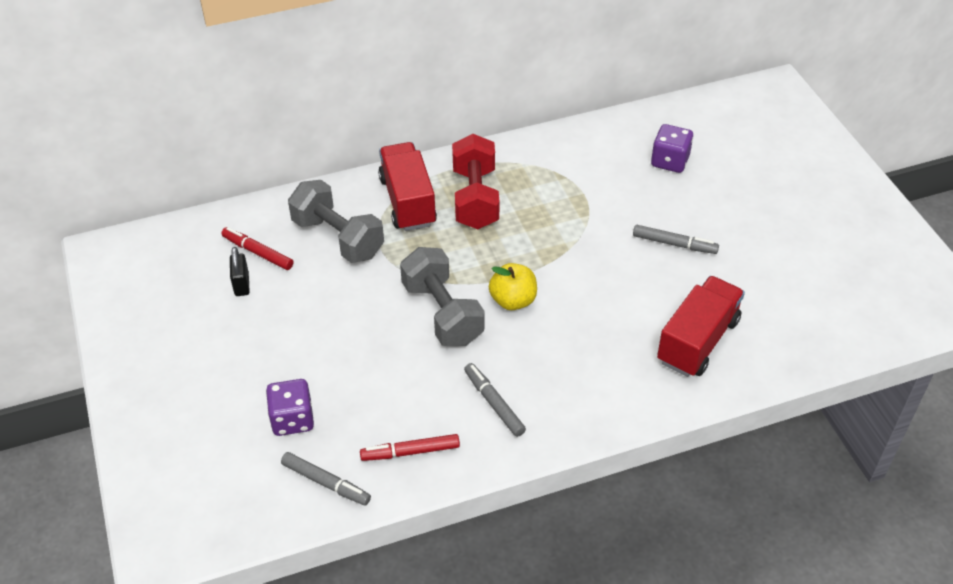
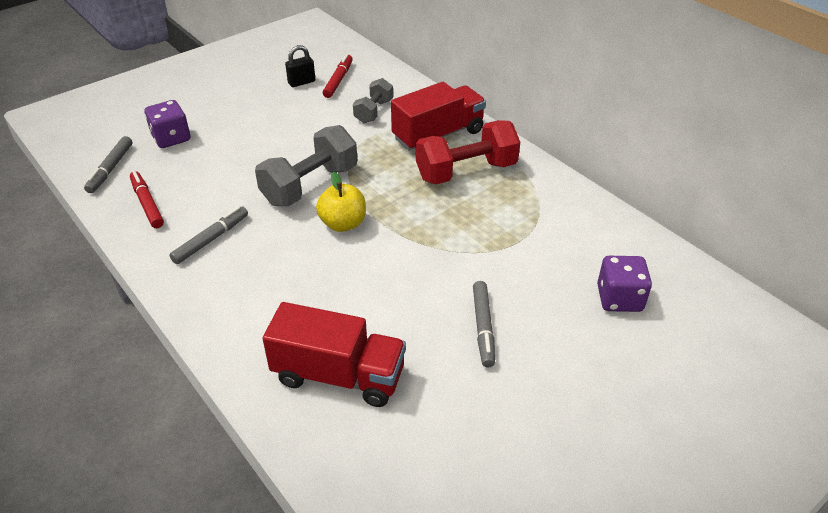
camera: 70 degrees right, 5 degrees down
(338, 238) = (373, 111): grey dumbbell -> grey dumbbell, size x0.58

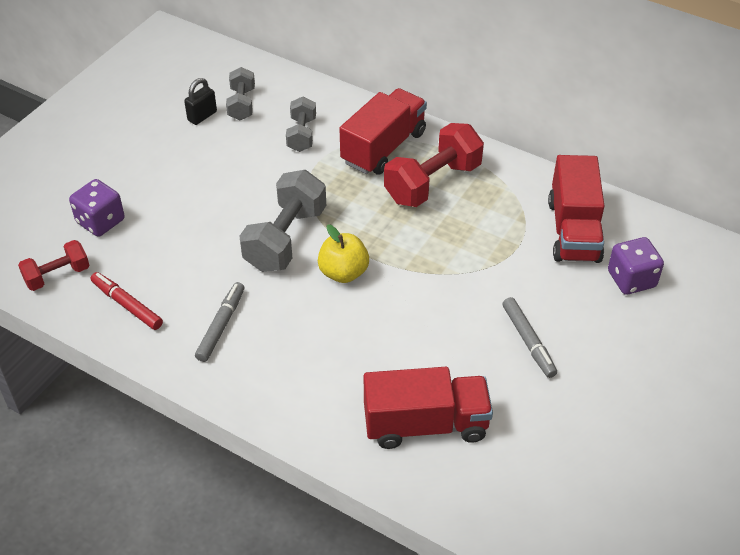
camera: 20 degrees left, 5 degrees up
(110, 169) = (57, 275): grey marker -> red dumbbell
(338, 80) = (242, 104): red marker -> grey dumbbell
(580, 241) = (573, 230): none -> red truck

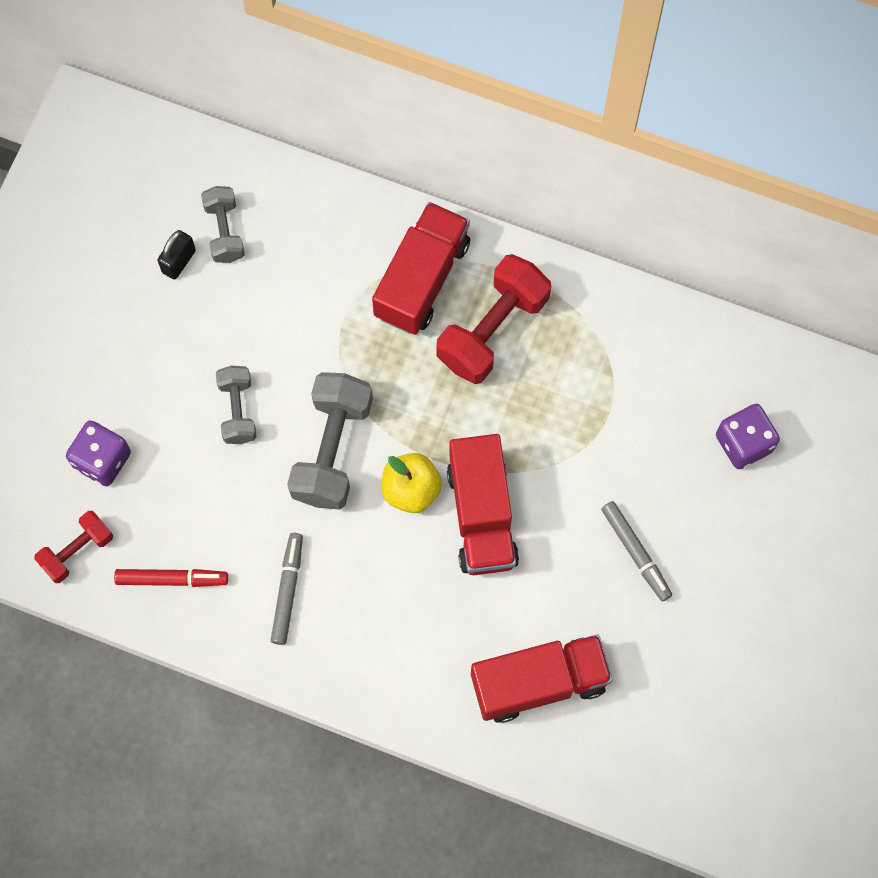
camera: 10 degrees left, 25 degrees up
(127, 305) = (172, 579): red marker -> red marker turned 150 degrees clockwise
(301, 135) = (314, 273): grey dumbbell -> grey dumbbell (237, 410)
(573, 230) = (671, 379): red truck -> red truck (481, 515)

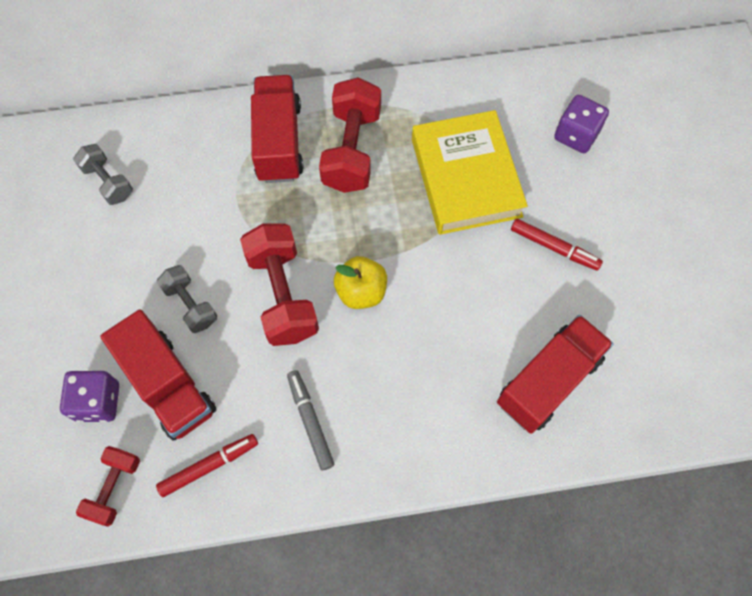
camera: 30 degrees left, 5 degrees down
(179, 261) = (83, 220): black padlock -> none
(332, 449) = (282, 294): grey dumbbell -> red dumbbell
(481, 515) = (426, 281): red truck -> red truck (168, 385)
(593, 426) = (465, 177): none -> yellow book
(635, 553) = (554, 248): grey marker -> red marker

